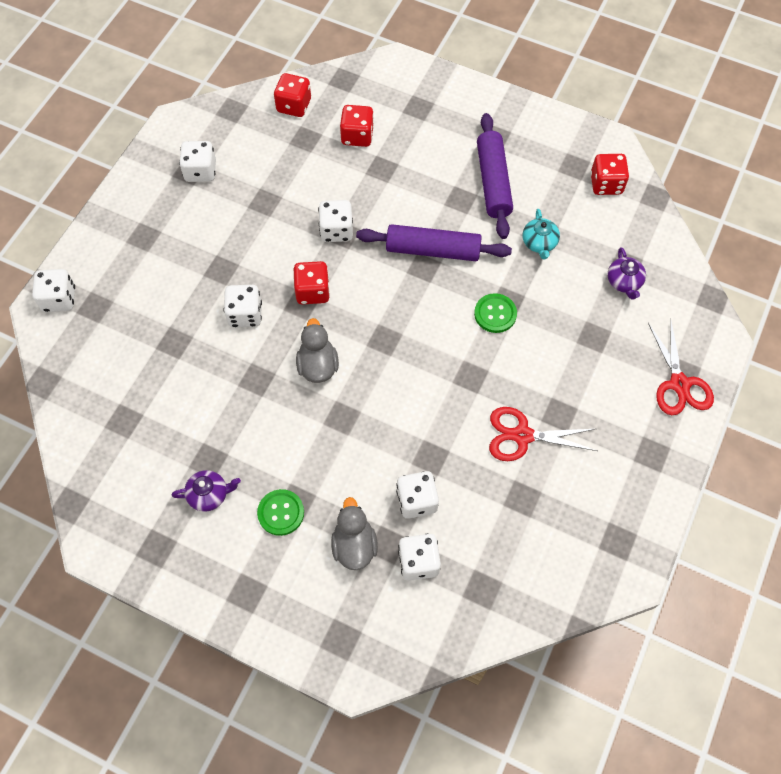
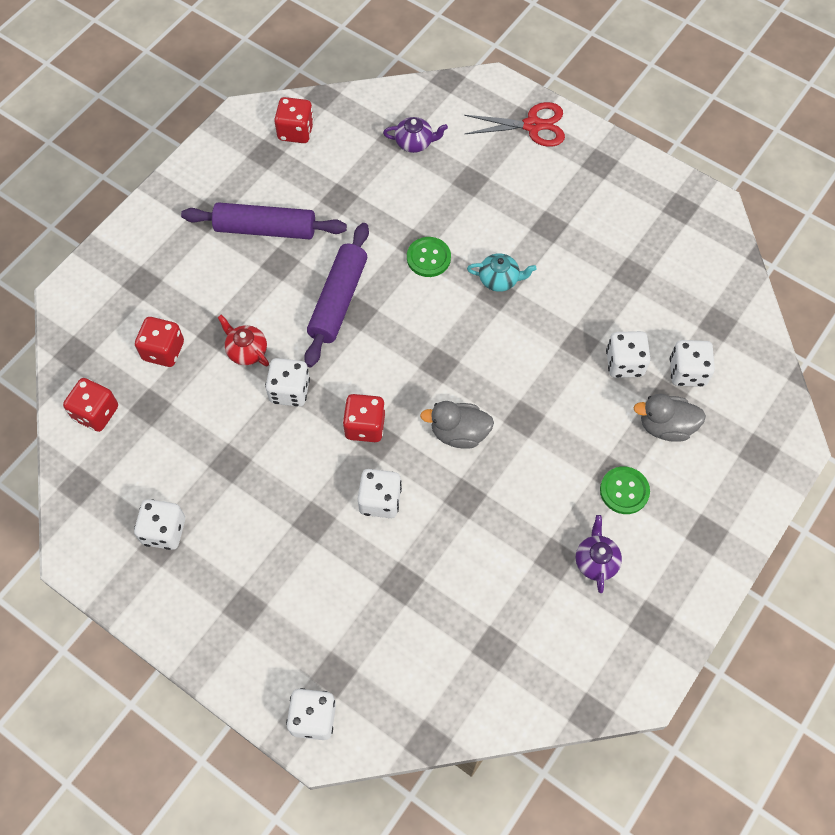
camera: 80 degrees left, 0 degrees up
(369, 192) = (246, 350): none -> red teapot
(522, 435) = (567, 261): red scissors -> none
(539, 243) = (353, 203): turquoise teapot -> turquoise teapot (499, 279)

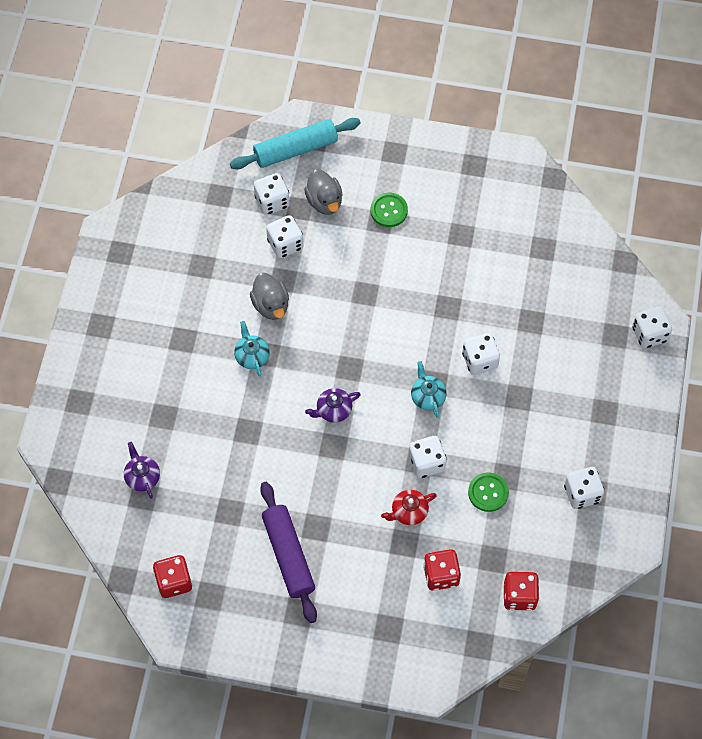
camera: 115 degrees left, 0 degrees up
(246, 350) = (408, 512): red teapot -> red teapot turned 45 degrees clockwise
(338, 300) = (329, 465): purple rolling pin -> none
(365, 426) = (427, 396): red dice -> turquoise teapot
(428, 258) = (256, 416): green button -> green button (488, 492)
(459, 433) = (399, 331): grey duck -> grey duck (271, 305)
(532, 126) = (82, 390): red scissors -> none
(596, 561) = (449, 210): purple teapot -> purple teapot (333, 410)
(752, 425) = (295, 149): none -> turquoise rolling pin

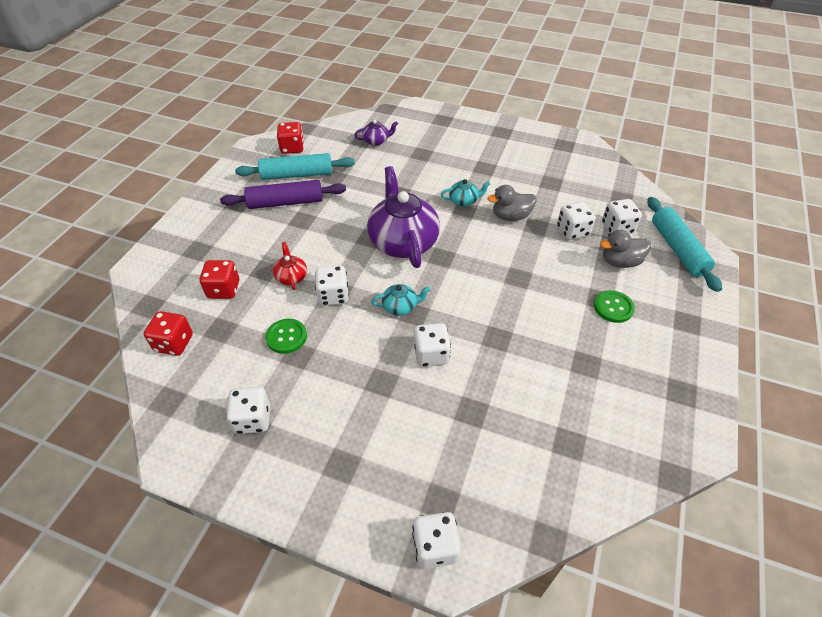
camera: 100 degrees right, 15 degrees down
(232, 558) = (297, 175): none -> turquoise rolling pin
(333, 410) = (403, 242): purple teapot -> purple teapot, size x2.24

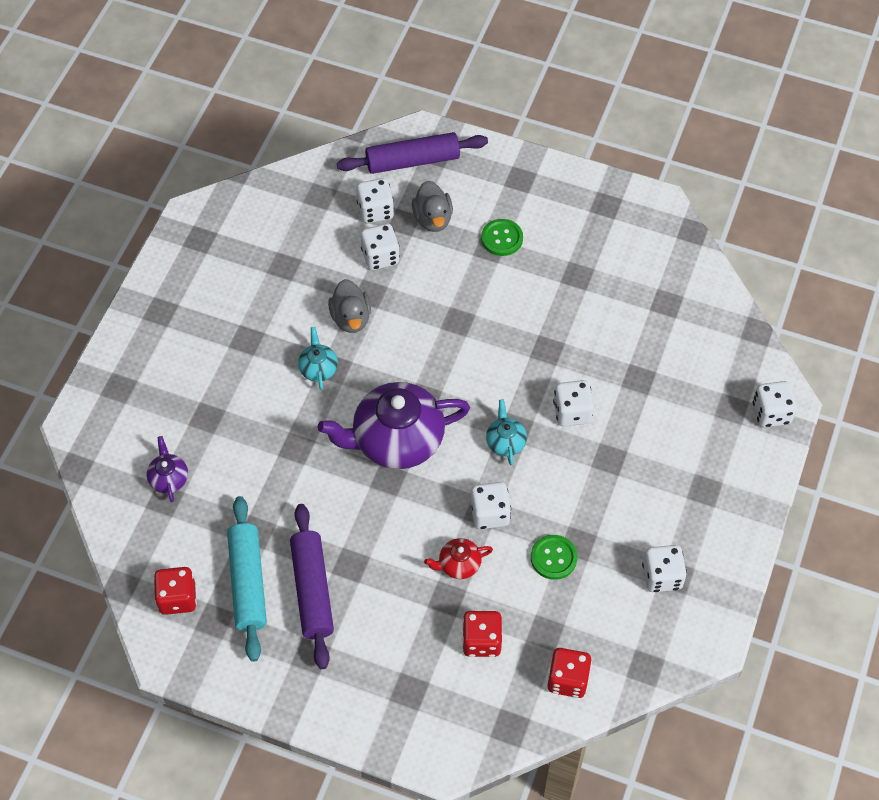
camera: 90 degrees left, 10 degrees up
(677, 249) = (412, 161): turquoise rolling pin -> purple rolling pin

